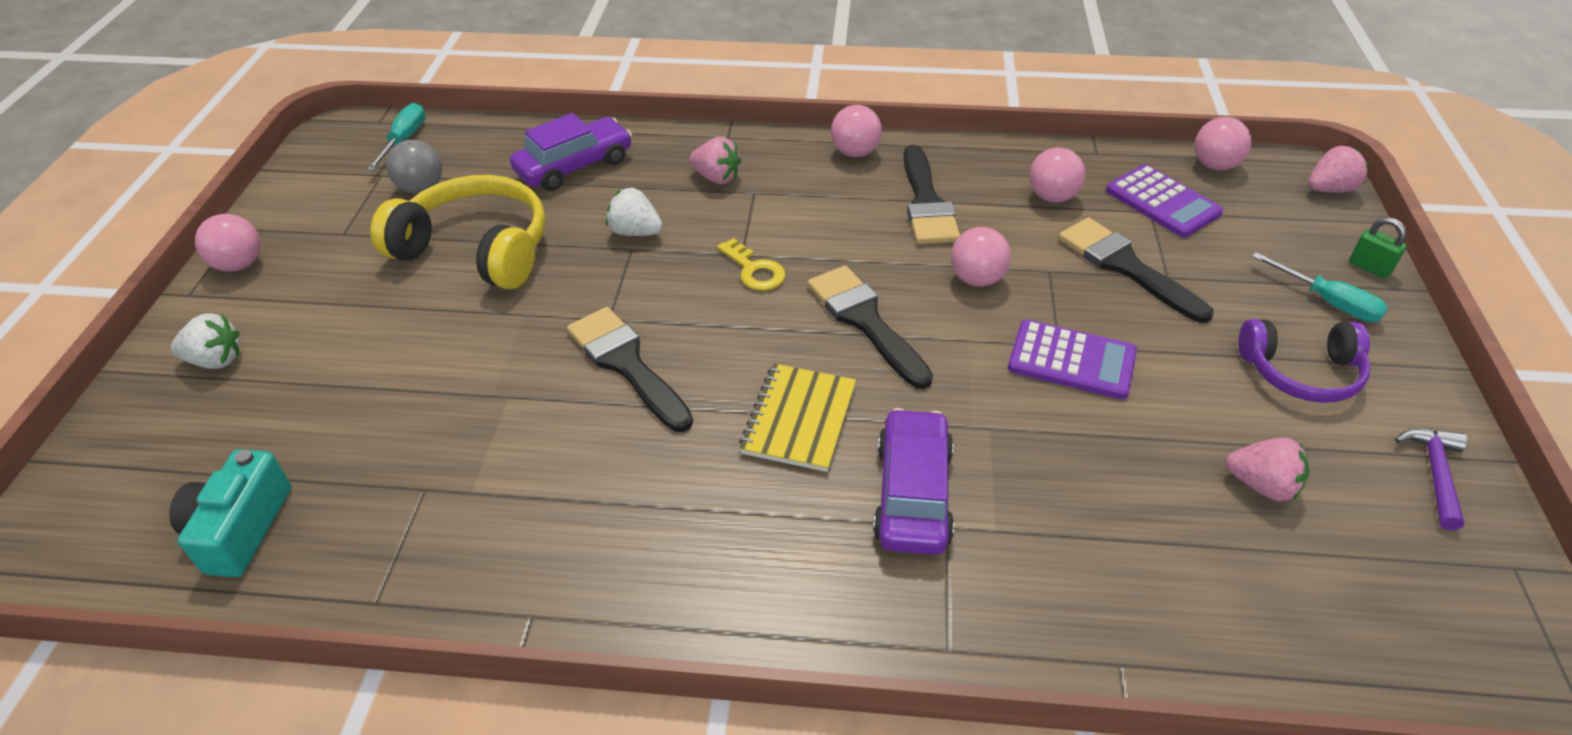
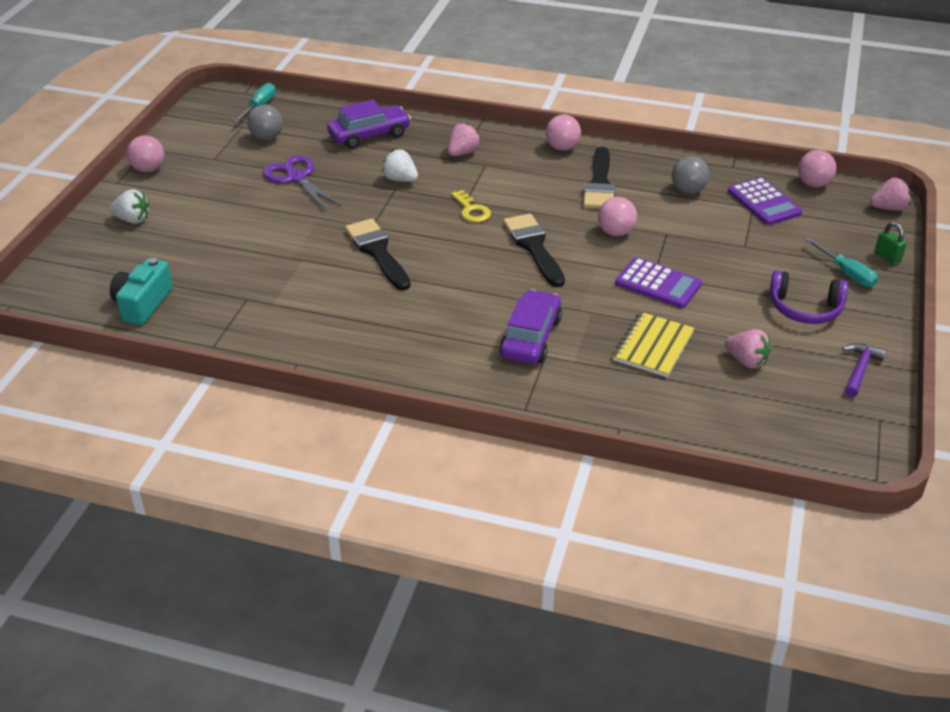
camera: 10 degrees right, 5 degrees down
(476, 249) = (296, 177): yellow headphones -> purple scissors
(716, 178) = (462, 153): pink strawberry -> pink strawberry turned 90 degrees counterclockwise
(799, 419) = (475, 293): yellow notebook -> yellow notebook (653, 346)
(1052, 197) = (688, 190): pink ball -> grey ball
(1125, 266) = (719, 237): black brush -> none

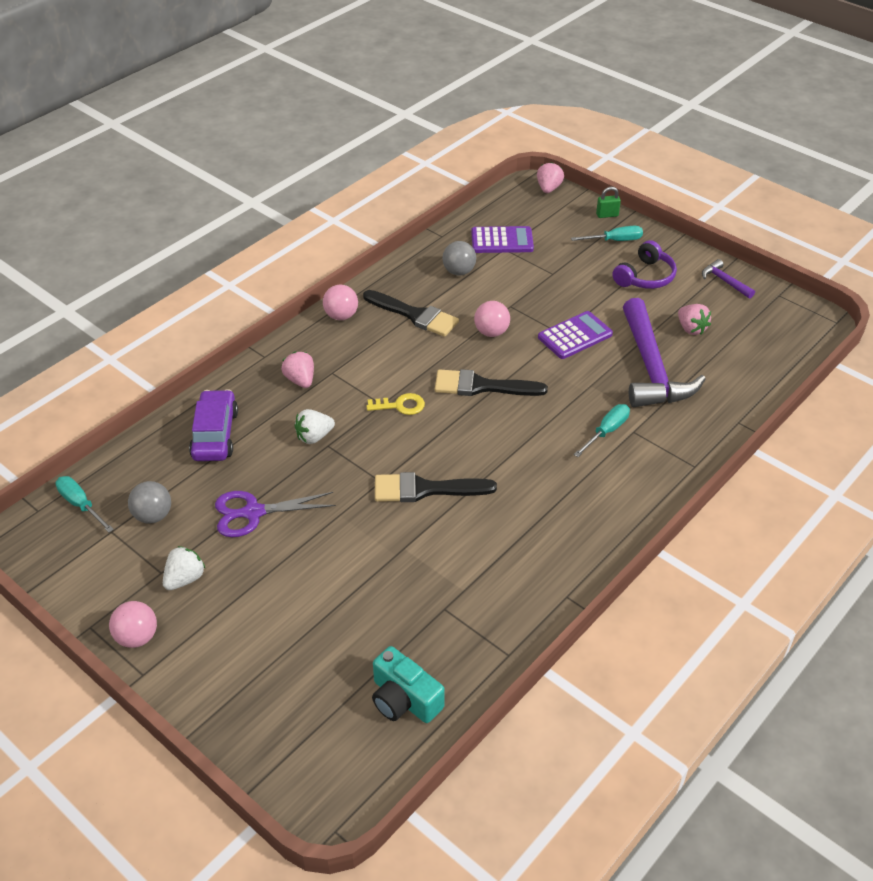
camera: 65 degrees left, 5 degrees up
(132, 219) = (234, 675): white strawberry -> white strawberry (185, 579)
(531, 337) = (606, 431): purple car -> turquoise screwdriver
(653, 346) = (651, 368): yellow notebook -> purple hammer
(746, 361) = (691, 329): pink strawberry -> pink strawberry turned 90 degrees clockwise
(813, 184) = (494, 208): pink ball -> none

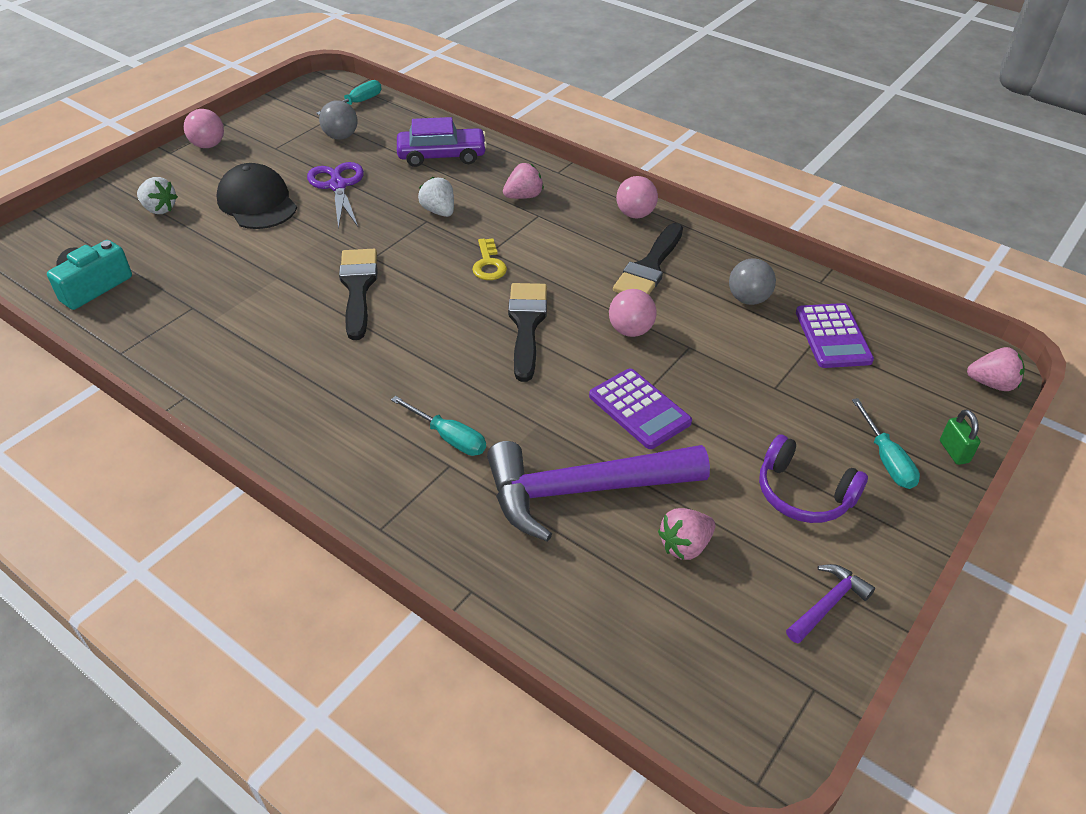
camera: 85 degrees right, 0 degrees up
(185, 579) = (265, 160): white strawberry -> white strawberry (159, 209)
(272, 577) = (257, 203): none -> black cap

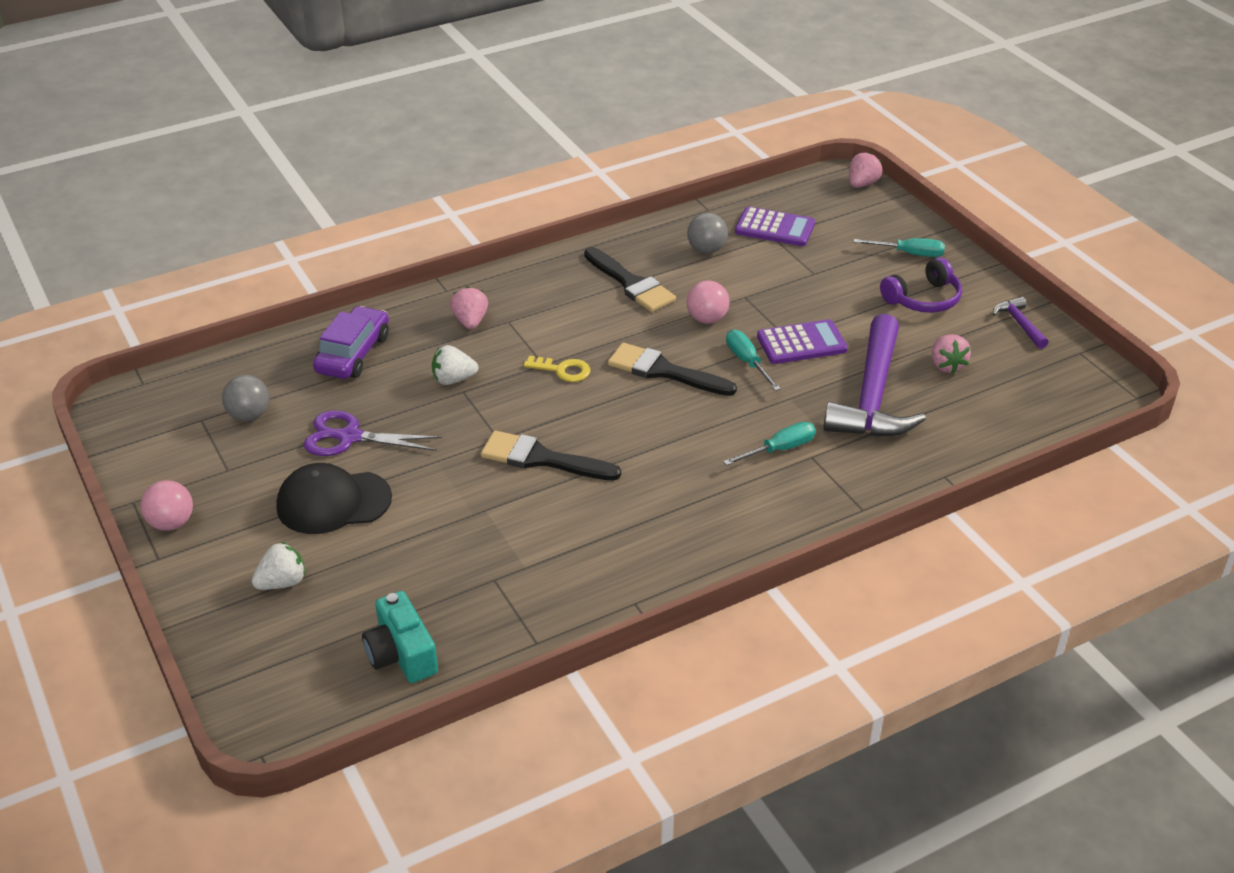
camera: 65 degrees left, 5 degrees down
(357, 103) = (186, 388): turquoise screwdriver -> turquoise screwdriver (747, 362)
(635, 214) = (550, 268): pink ball -> none
(954, 452) = (916, 225): green padlock -> none

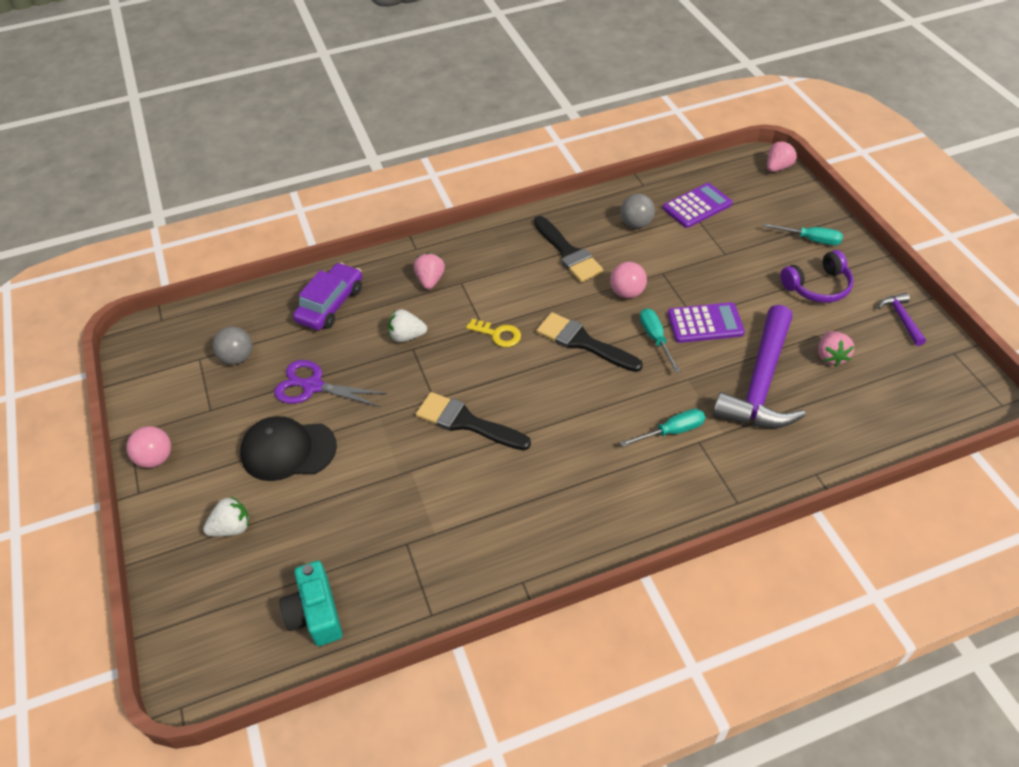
camera: 10 degrees right, 10 degrees up
(774, 228) = (697, 206): purple calculator -> purple calculator turned 60 degrees counterclockwise

